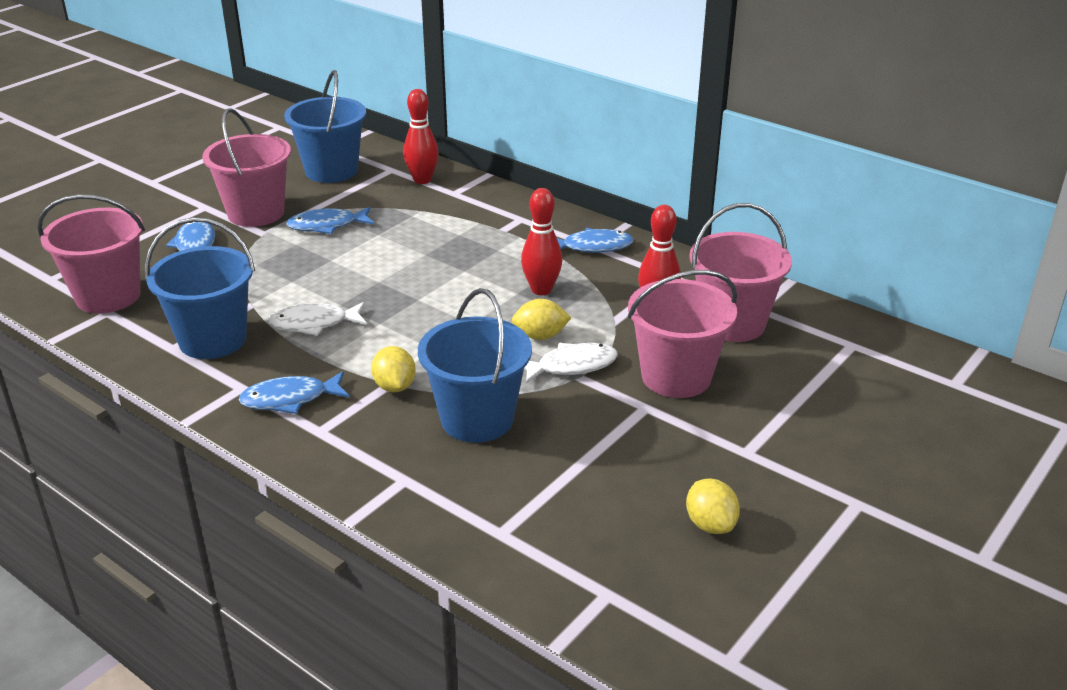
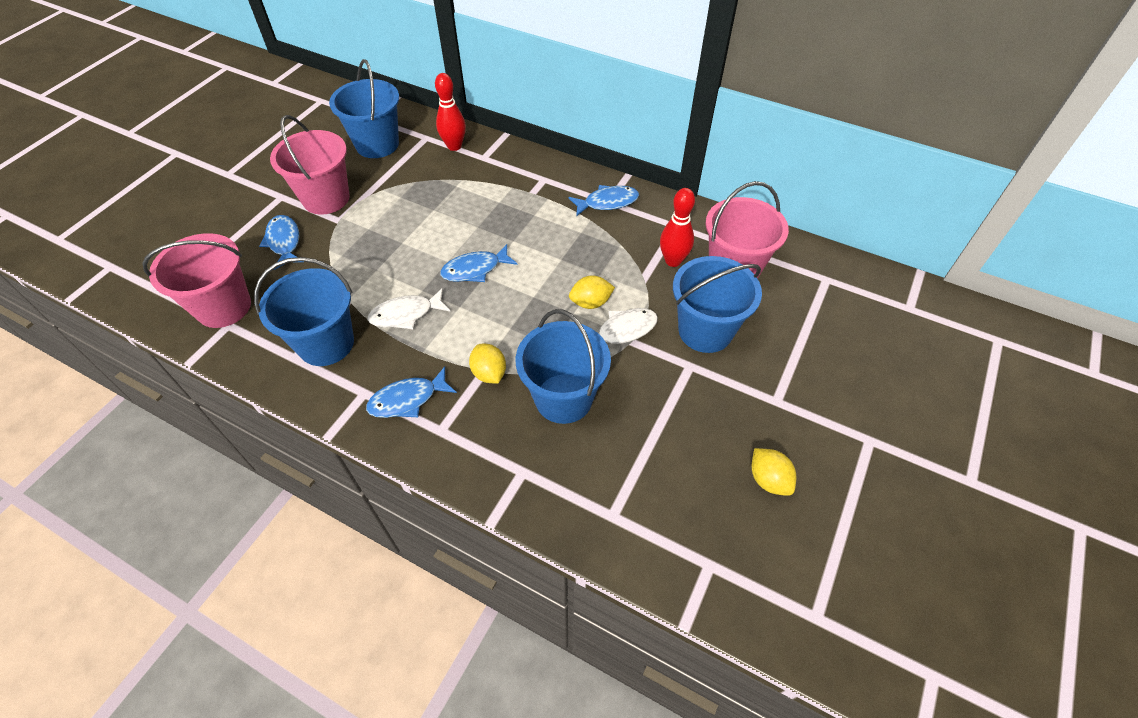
camera: 10 degrees left, 20 degrees up
(327, 226) = (389, 205): blue fish -> blue fish (475, 269)
(541, 290) = (579, 253): red bowling pin -> none
(676, 377) = (705, 331): pink bucket -> blue bucket

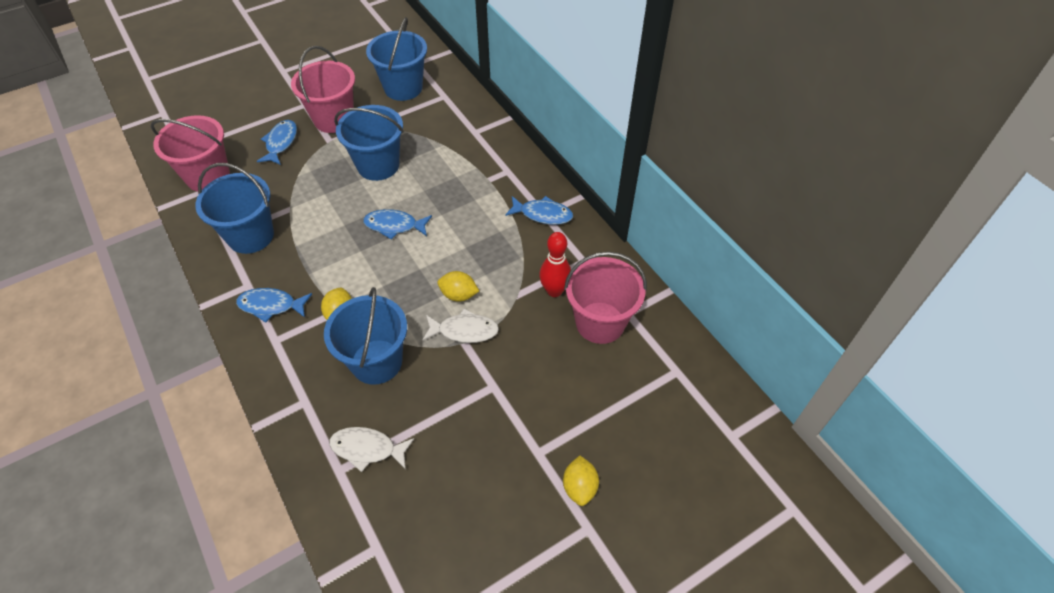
camera: 30 degrees right, 0 degrees up
(406, 314) = (319, 239): white fish -> white fish (367, 449)
(454, 146) = (460, 113): red bowling pin -> none
(705, 331) = (530, 364): blue bucket -> blue bucket (378, 165)
(768, 480) = (475, 511): yellow lemon -> yellow lemon (579, 487)

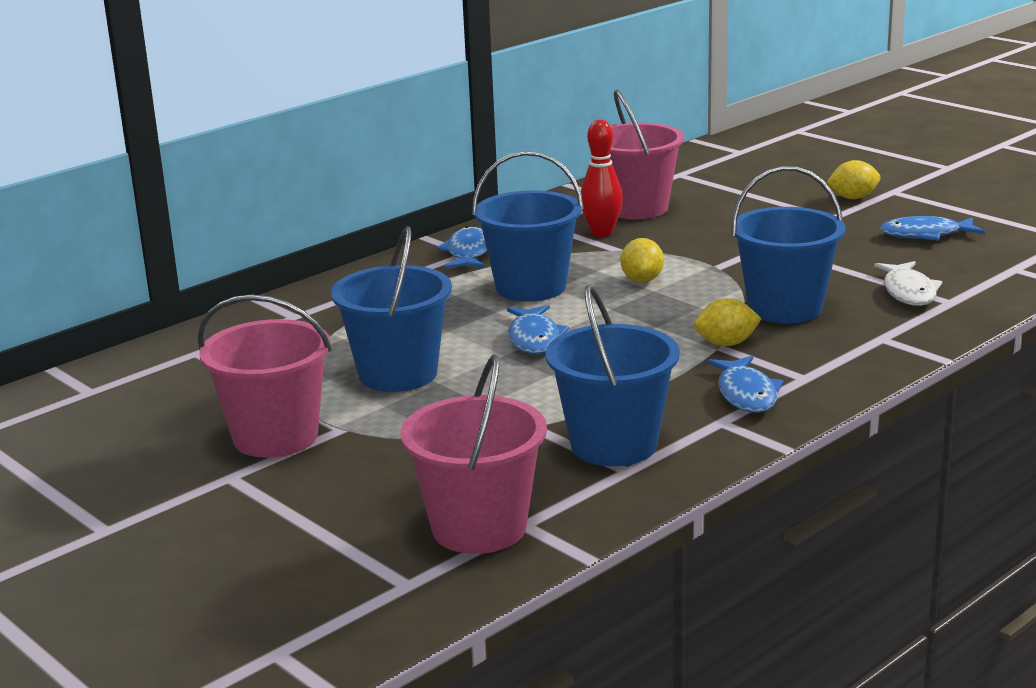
camera: 100 degrees left, 30 degrees down
(281, 143) = (357, 475): blue fish -> blue fish (925, 235)
(403, 88) = (172, 390): blue bucket -> blue bucket (531, 287)
(464, 331) = (698, 269): white fish -> none

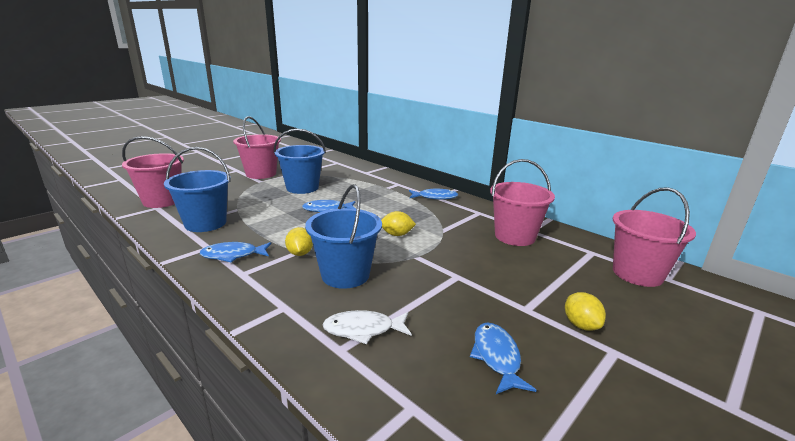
camera: 85 degrees right, 0 degrees up
(531, 287) = (389, 209): blue bucket -> none
(602, 233) = (469, 226): red bowling pin -> none
(732, 161) = (637, 274): none -> pink bucket

